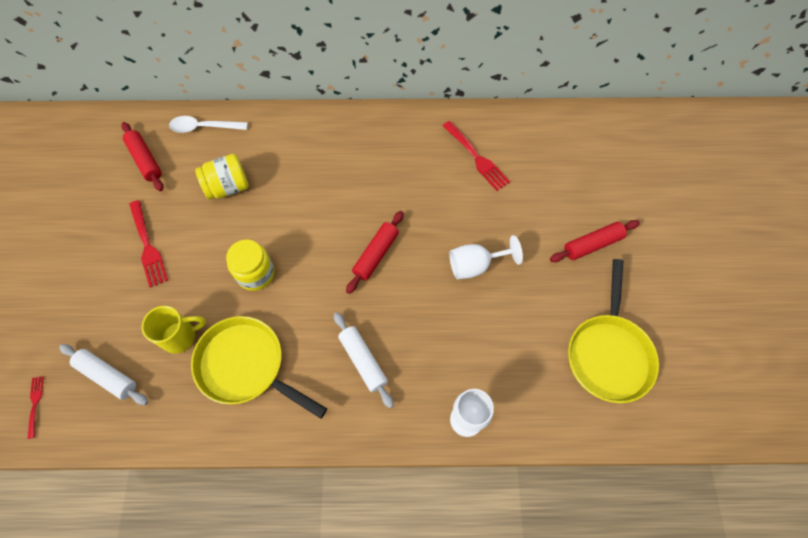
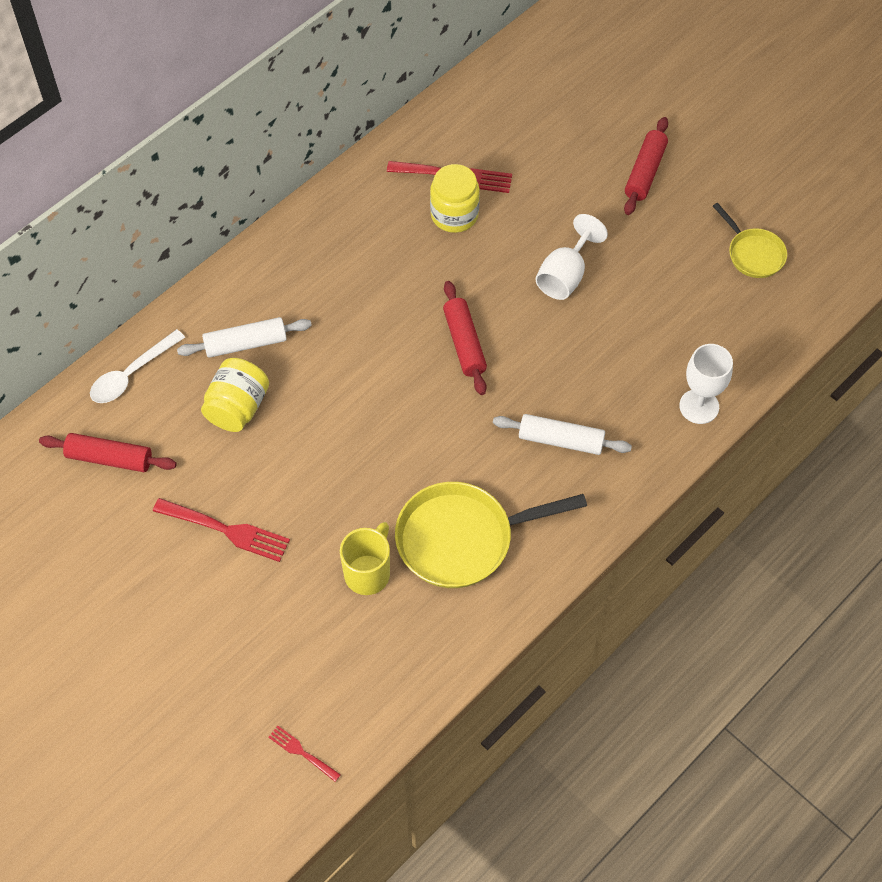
camera: 45 degrees left, 5 degrees down
(107, 376) = (341, 666): white rolling pin -> white rolling pin (246, 344)
(255, 274) = (370, 458): yellow jar -> yellow jar (454, 215)
(608, 354) = (753, 254): yellow pan -> yellow pan, size x0.55

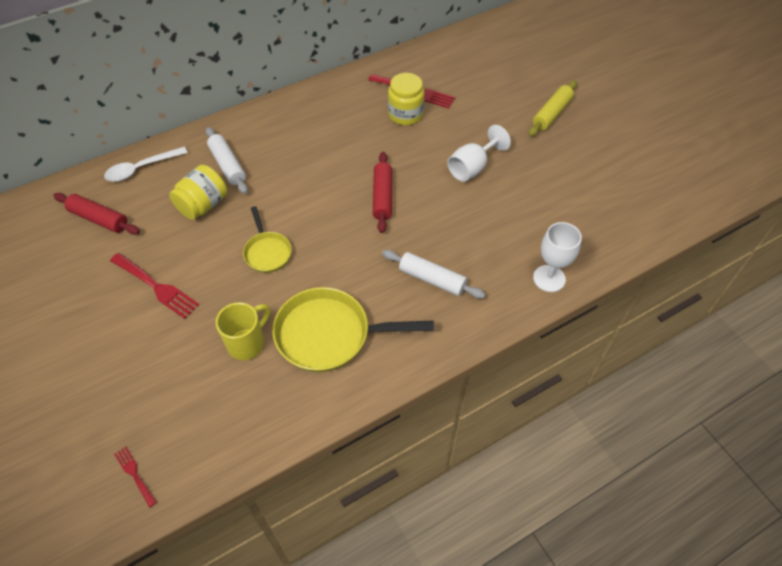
camera: 15 degrees right, 5 degrees down
(246, 344) = (227, 165): white rolling pin -> white rolling pin turned 60 degrees clockwise
(645, 172) = (551, 114): red rolling pin -> yellow rolling pin
(753, 254) = (619, 181): yellow pan -> yellow pan (267, 252)

